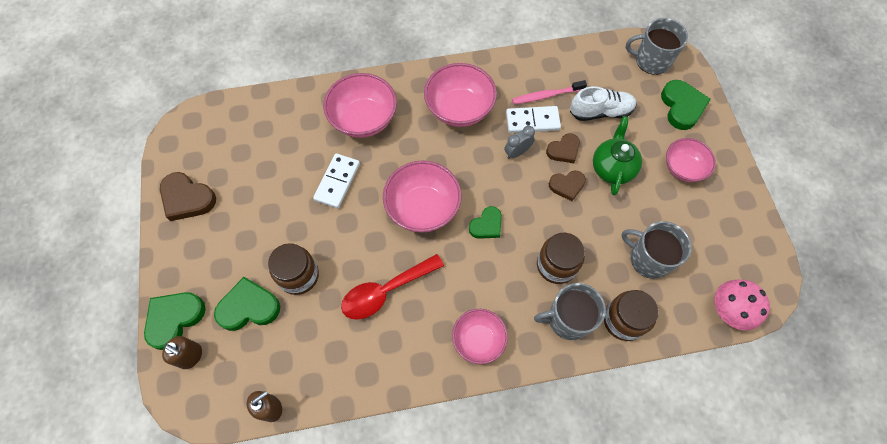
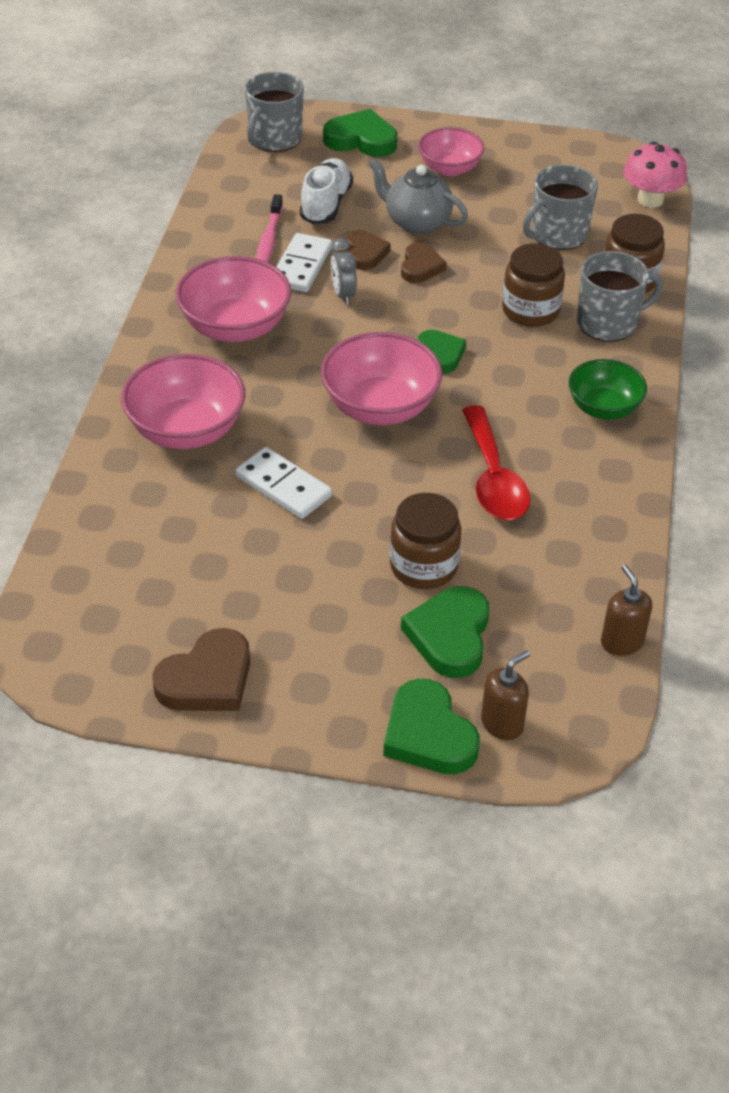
camera: 70 degrees left, 20 degrees down
(478, 340) = (603, 408): pink bowl -> green bowl
(568, 319) = (608, 323): grey mug -> grey mug turned 120 degrees counterclockwise
(612, 168) = (416, 222): green teapot -> grey teapot

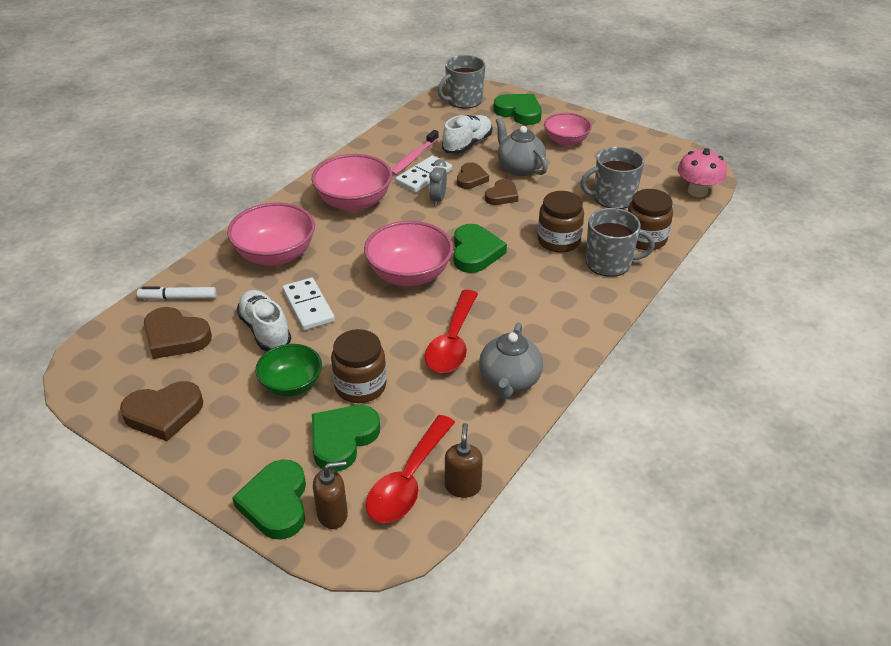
camera: 25 degrees right, 5 degrees down
(101, 527) = (178, 298): none -> white marker
(141, 579) = (175, 337): none -> brown heart
(252, 534) = (265, 330): none -> white shoe
(441, 354) = (475, 252): green heart -> green heart, size x1.55
(558, 656) = (408, 480): none -> red spoon
(590, 505) = (509, 381): none -> grey teapot
(603, 408) = (566, 318): green bowl -> green bowl (291, 384)

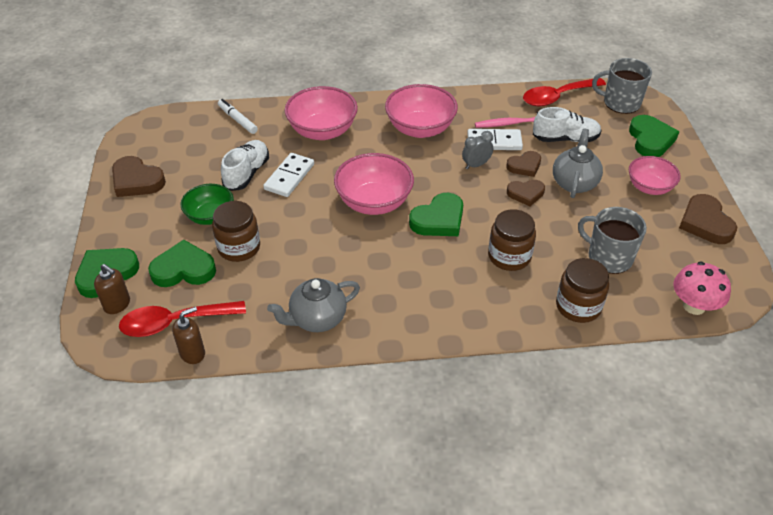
camera: 50 degrees right, 5 degrees up
(175, 337) = (203, 142): brown heart -> brown heart (705, 223)
(452, 342) = (327, 265): red spoon -> red spoon (557, 97)
(609, 263) = (518, 301): grey mug -> none

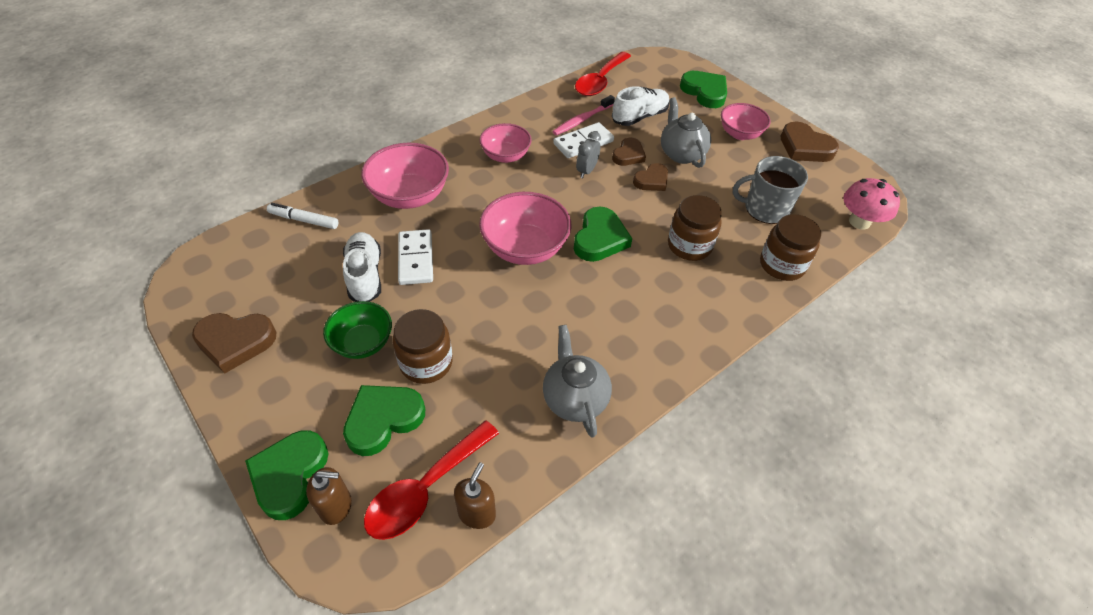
camera: 35 degrees left, 5 degrees up
(317, 319) = (574, 398): grey teapot -> grey teapot turned 135 degrees clockwise
(420, 129) = (506, 156): pink bowl -> pink bowl, size x0.65
(621, 103) = (655, 68): grey mug -> none

